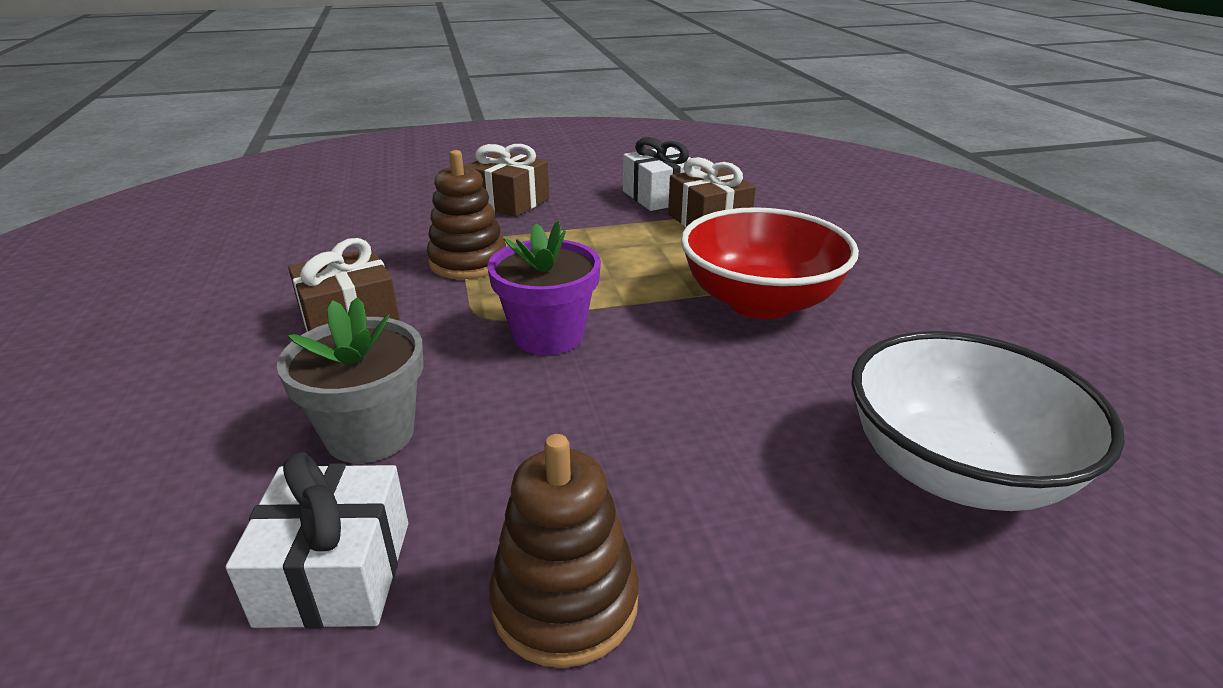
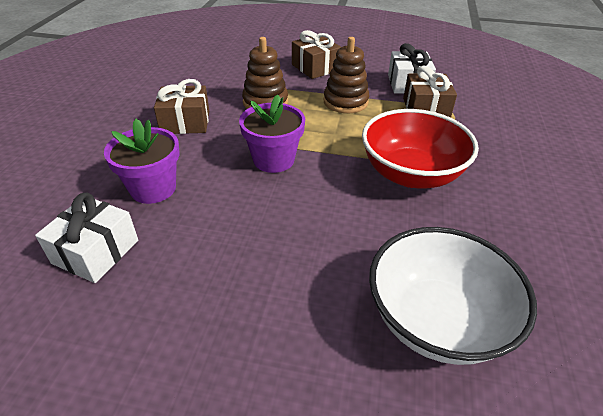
camera: 25 degrees right, 10 degrees up
(370, 434) = (153, 188): grey flower pot -> purple flower pot
(565, 602) = (176, 306): brown stacking toy -> brown stacking toy (345, 102)

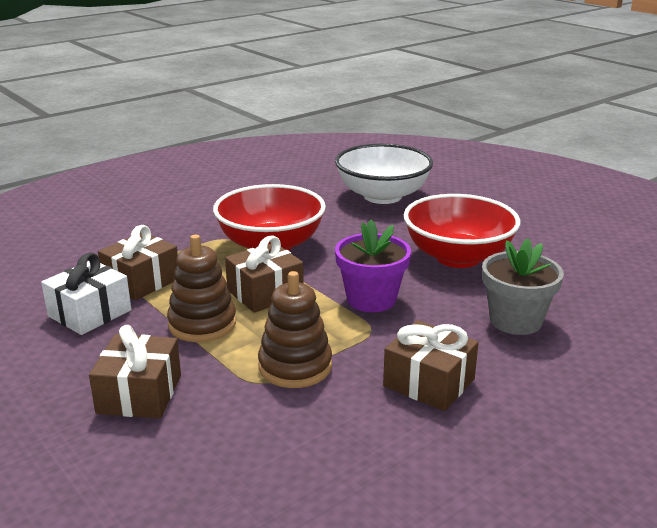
camera: 140 degrees left, 15 degrees down
(96, 252) = (587, 294): white gift -> none
(153, 188) = (515, 321): purple flower pot -> grey flower pot
(248, 242) = (458, 257): none -> red bowl
(346, 133) = (265, 293): none -> brown gift

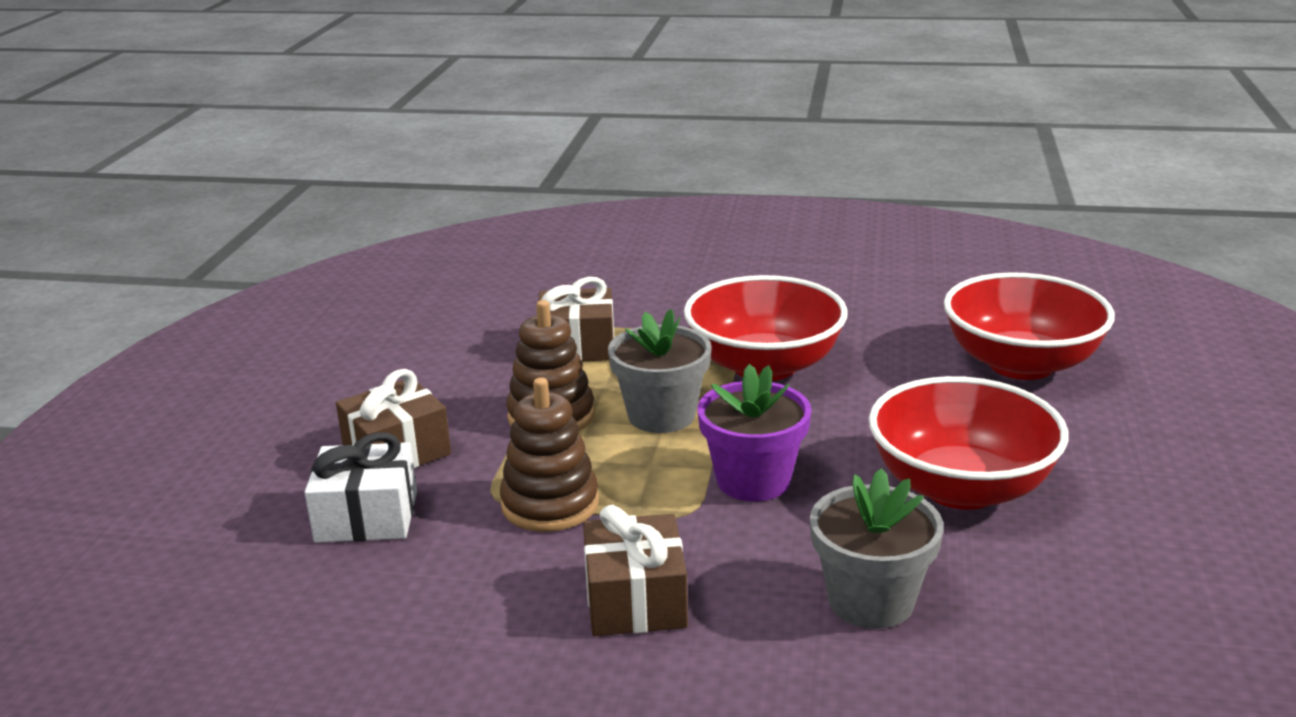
camera: 50 degrees right, 0 degrees up
(90, 313) = (486, 356): white gift -> white gift (367, 516)
(265, 293) = (661, 415): brown gift -> grey flower pot
(382, 196) = (1021, 364): white bowl -> red bowl

